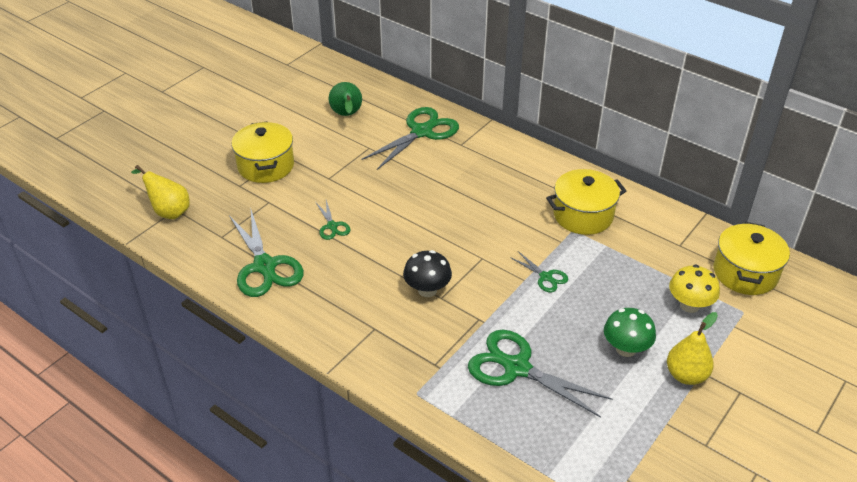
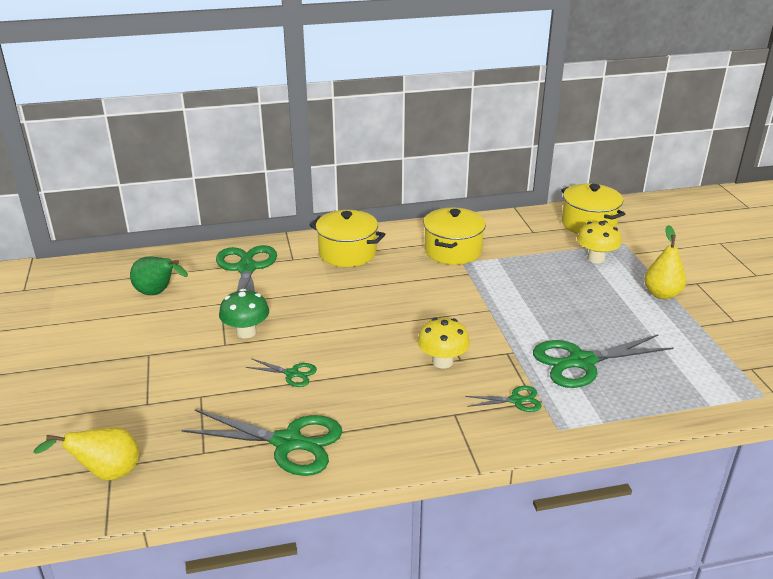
camera: 50 degrees left, 10 degrees down
(266, 166) = (146, 372): yellow pot -> yellow pot (347, 253)
(427, 290) = (442, 361): black mushroom -> yellow mushroom
(545, 277) = (498, 299): green scissors -> green scissors (516, 400)
(626, 349) = (611, 304): green mushroom -> green mushroom (246, 332)

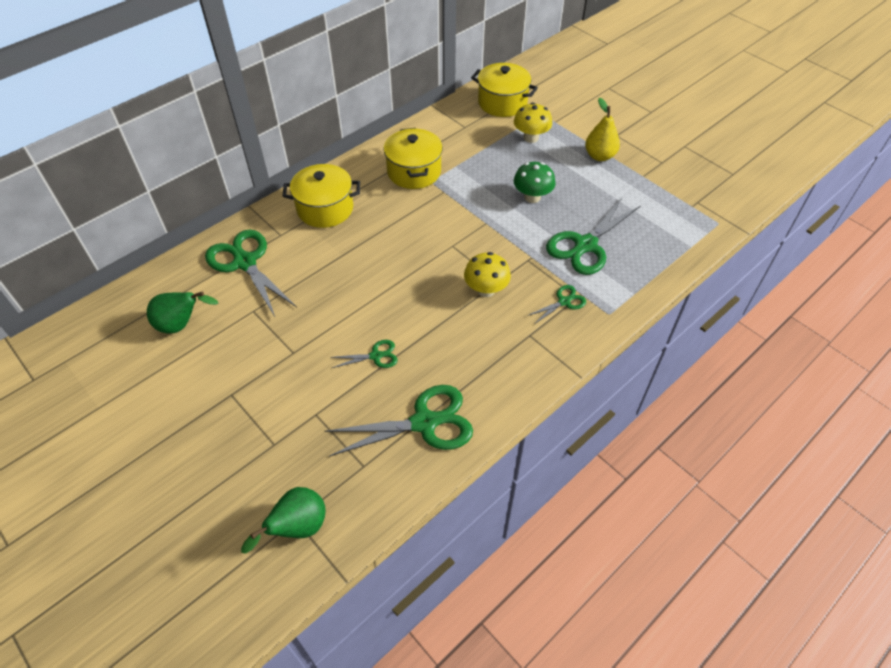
camera: 30 degrees left, 20 degrees up
(106, 473) = (297, 528): yellow pear -> green pear
(246, 332) = (302, 331): green mushroom -> green mushroom (532, 197)

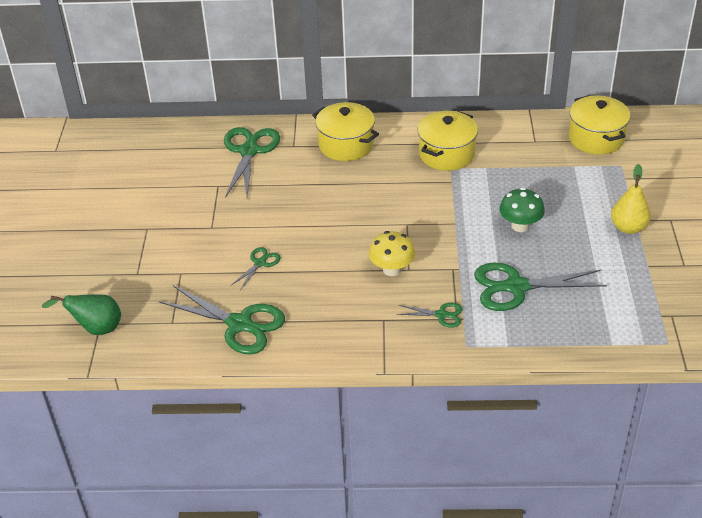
camera: 45 degrees right, 10 degrees down
(181, 325) = (166, 168): green pear -> none
(375, 356) = (260, 263): green scissors -> green scissors turned 90 degrees counterclockwise
(531, 137) = (583, 179): yellow mushroom -> none

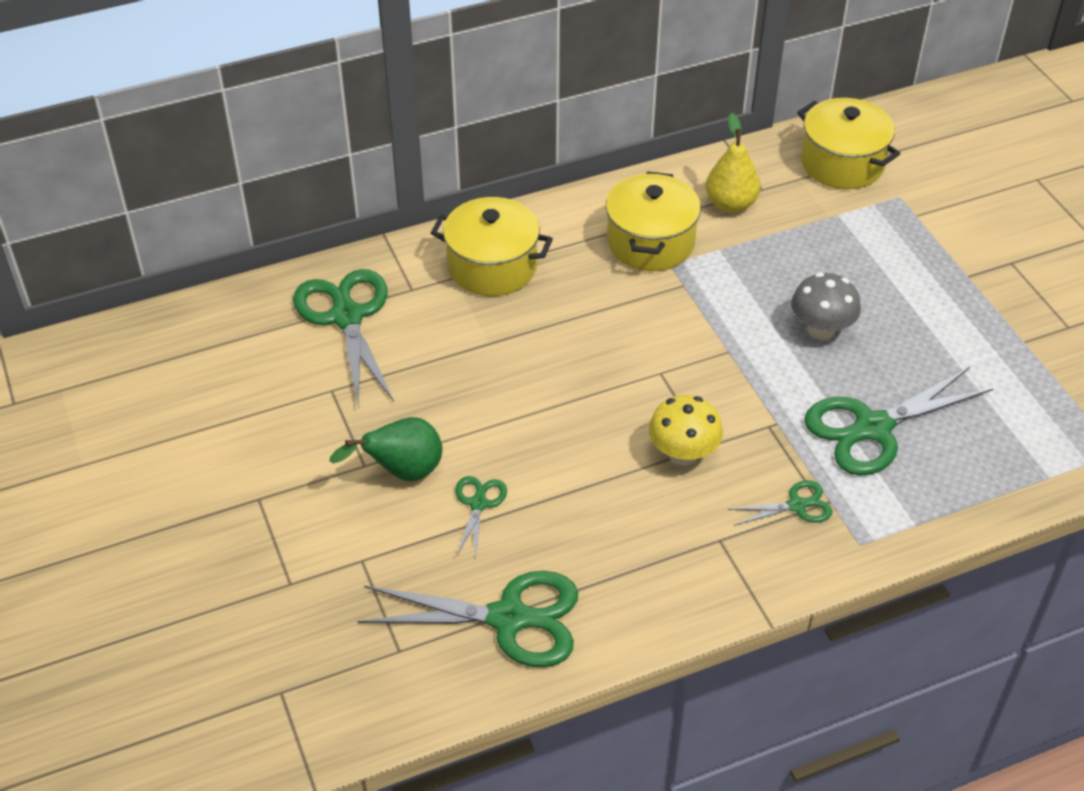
camera: 25 degrees left, 5 degrees up
(96, 328) = (279, 703): green pear -> green pear (402, 472)
(520, 226) = (821, 329): green mushroom -> grey mushroom
(628, 227) = (965, 290): yellow pear -> yellow pear (731, 204)

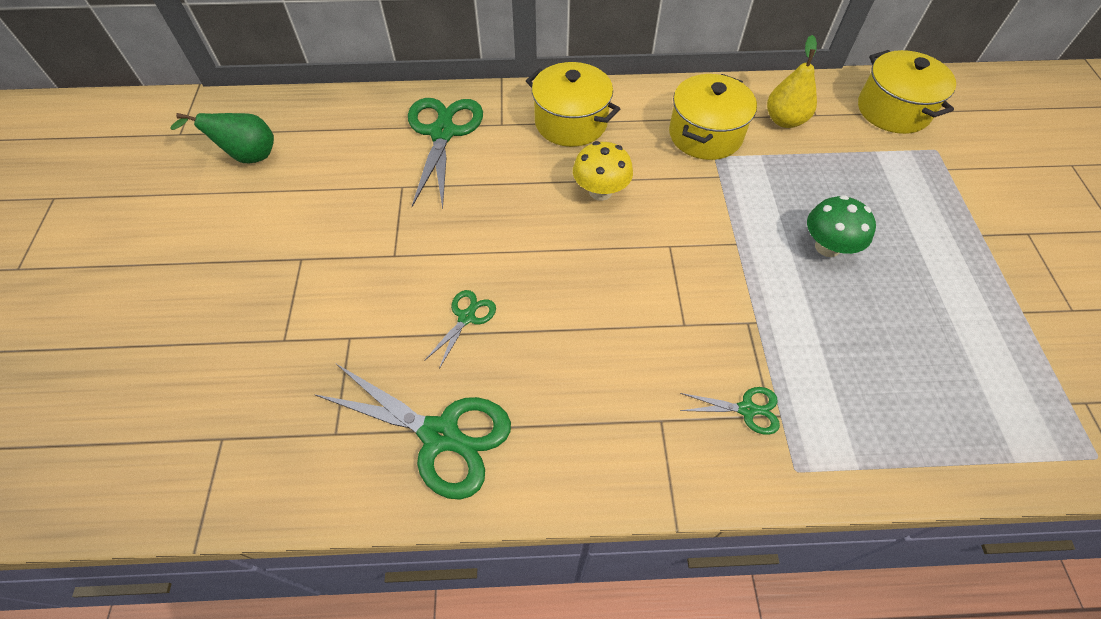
camera: 20 degrees right, 10 degrees up
(402, 472) = (420, 270): green pear -> green pear (248, 156)
(683, 454) = (660, 325): yellow mushroom -> yellow mushroom (600, 191)
(821, 329) = (827, 247): grey mushroom -> green mushroom
(873, 428) = (846, 354): green scissors -> none

